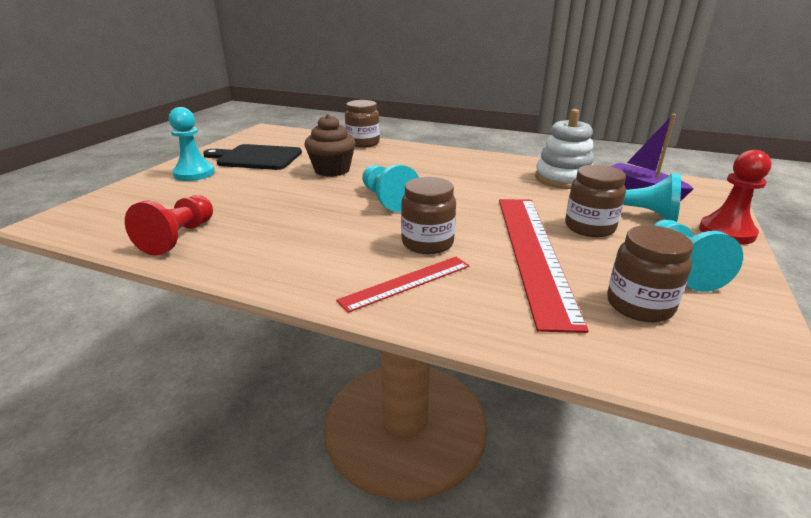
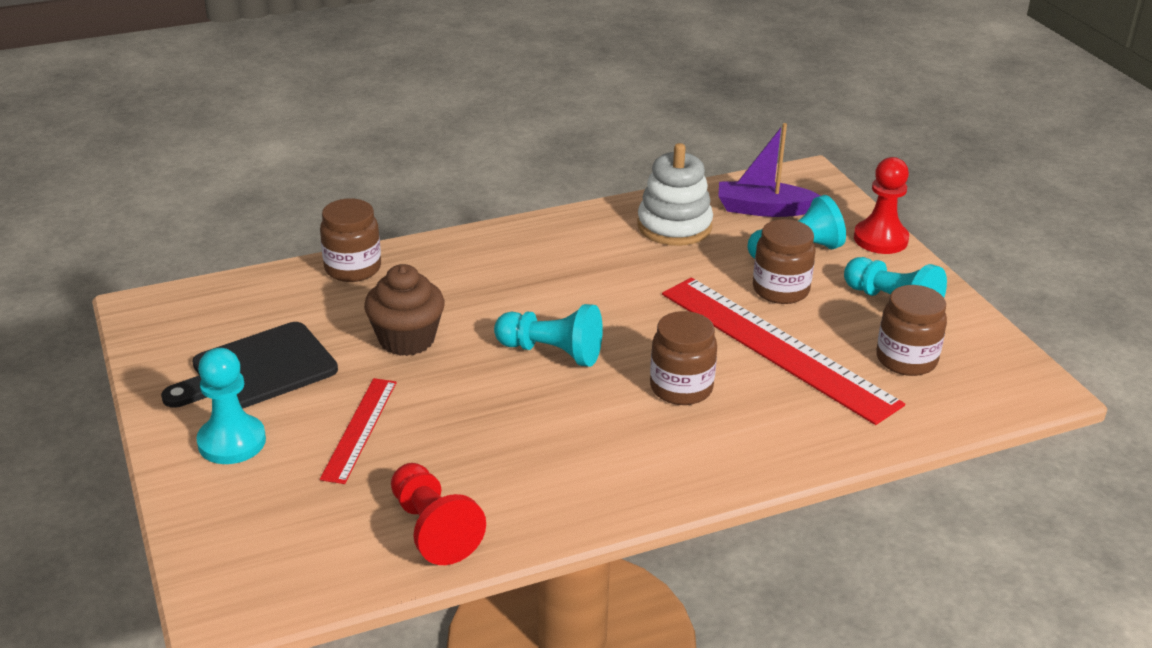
camera: 45 degrees left, 5 degrees up
(406, 283) = (731, 441): red ruler -> red ruler (359, 429)

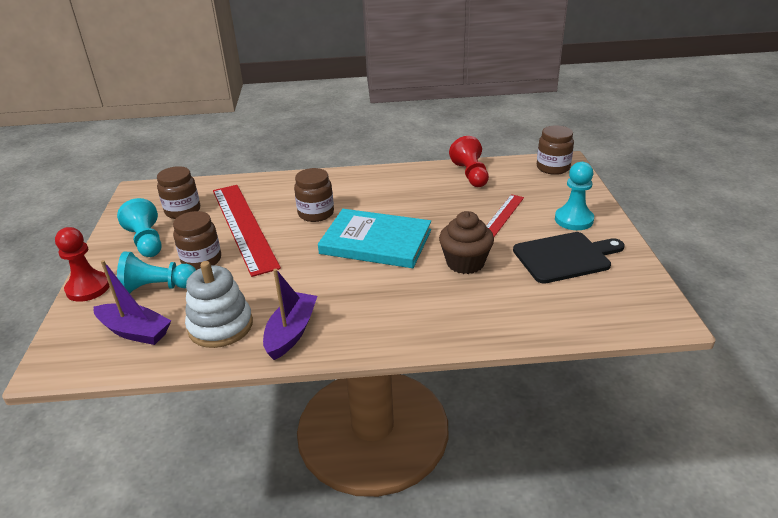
camera: 160 degrees left, 0 degrees up
(353, 268) = (497, 327): brown jar -> brown jar (553, 168)
(552, 352) = (376, 242): turquoise pawn -> turquoise book
(589, 232) = (291, 332): none -> purple boat

